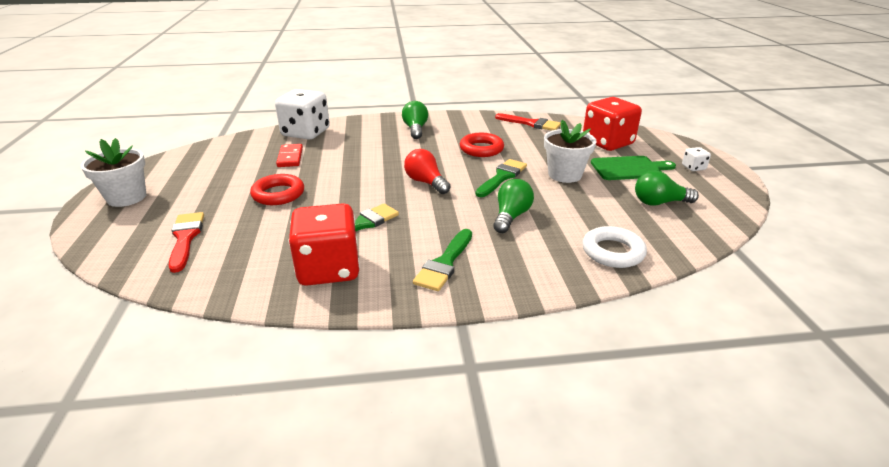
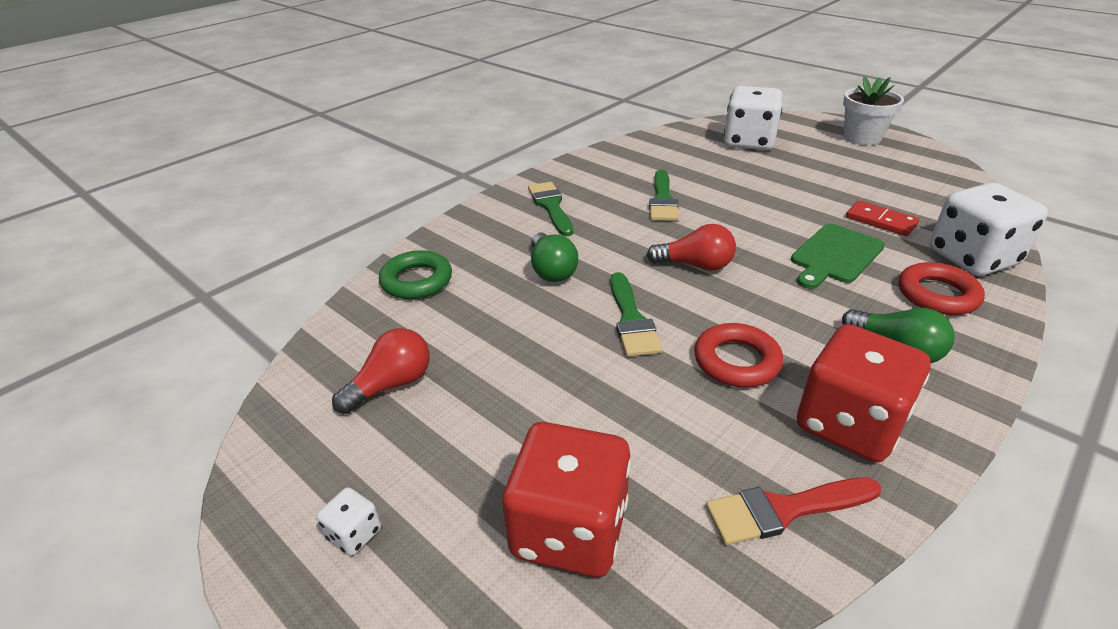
camera: 140 degrees right, 5 degrees up
(185, 238) = (748, 142): red brush -> white dice
(278, 194) = (782, 188): red ring -> red ring (937, 295)
(329, 269) = (622, 169): red dice -> red dice (849, 424)
(564, 175) = (560, 372): white flower pot -> none
(612, 252) = (417, 280): white ring -> green ring
(629, 168) = (475, 451): green cutting board -> green cutting board (835, 255)
(659, 203) = (391, 384): green light bulb -> red light bulb

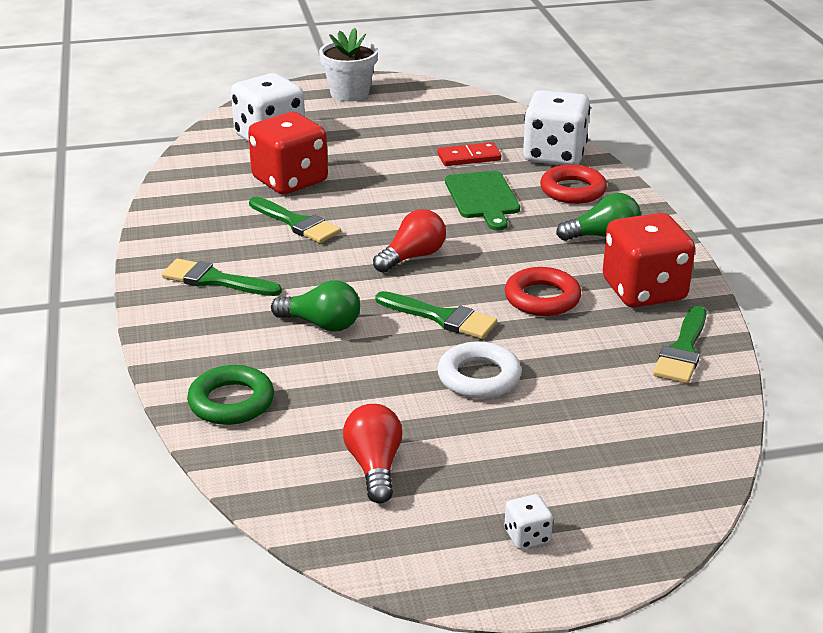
camera: 55 degrees left, 5 degrees down
(569, 529) = (618, 437): red dice -> red dice (290, 181)
(570, 382) = (479, 377): none -> white ring
(784, 510) = (683, 350): red brush -> green brush

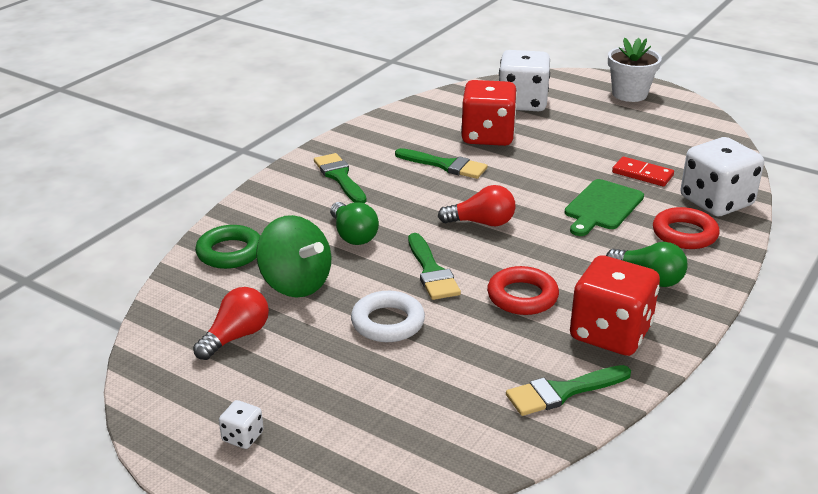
camera: 45 degrees right, 0 degrees up
(296, 223) = (445, 165): green brush -> green brush turned 60 degrees counterclockwise
(346, 392) = (296, 284): none -> green spinning top

